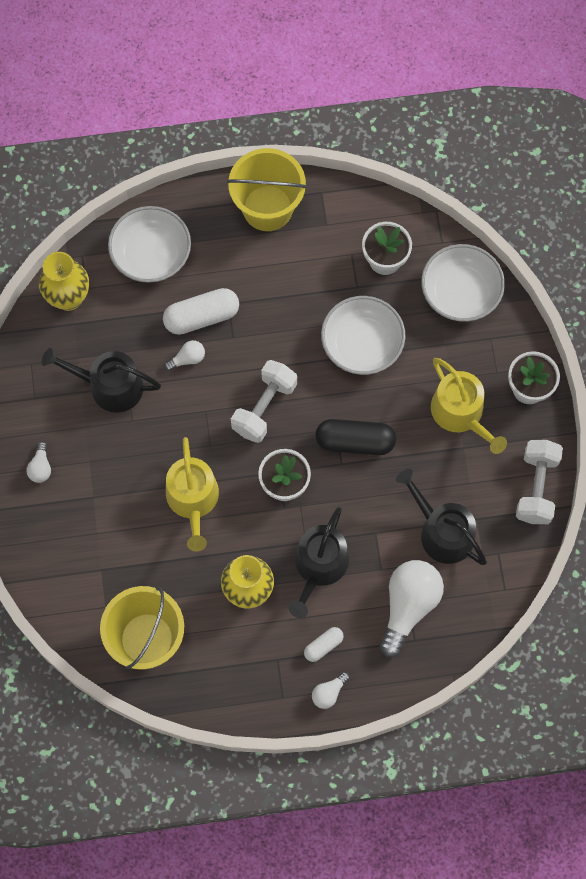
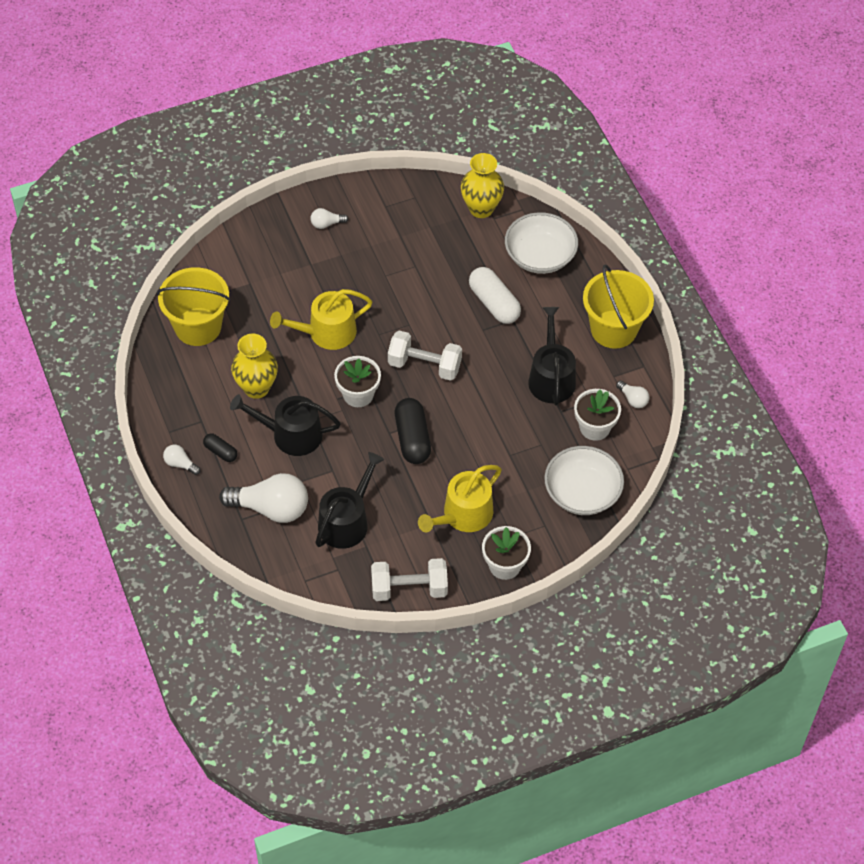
camera: 75 degrees right, 15 degrees down
(109, 386) = (411, 253): black watering can -> black watering can (551, 377)
(187, 359) = (452, 302): white light bulb -> white light bulb (633, 399)
(323, 646) = (220, 452): white capsule -> black capsule
(362, 344) = (506, 426): white bowl -> none

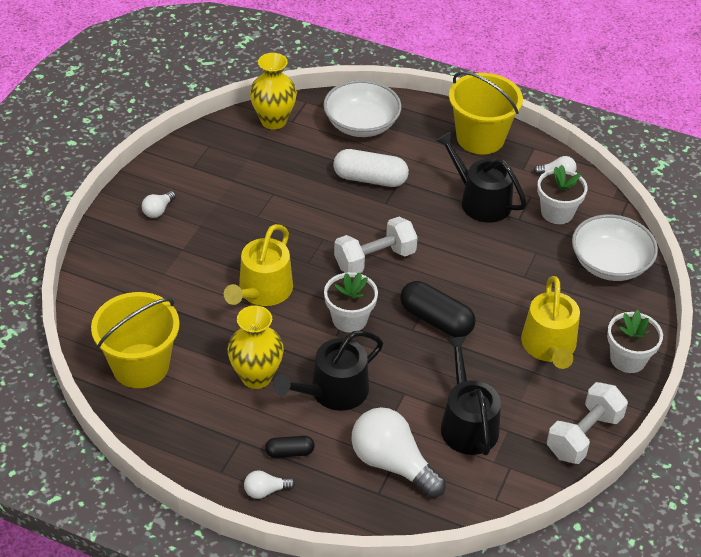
camera: 45 degrees left, 10 degrees down
(271, 508) = (392, 464): white light bulb -> white light bulb turned 105 degrees counterclockwise

